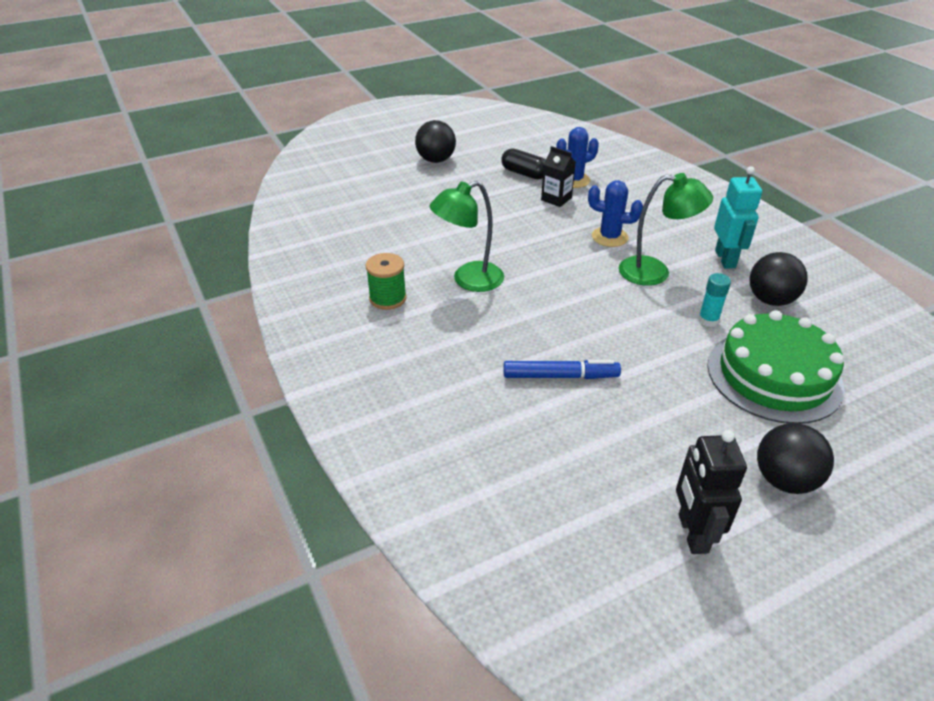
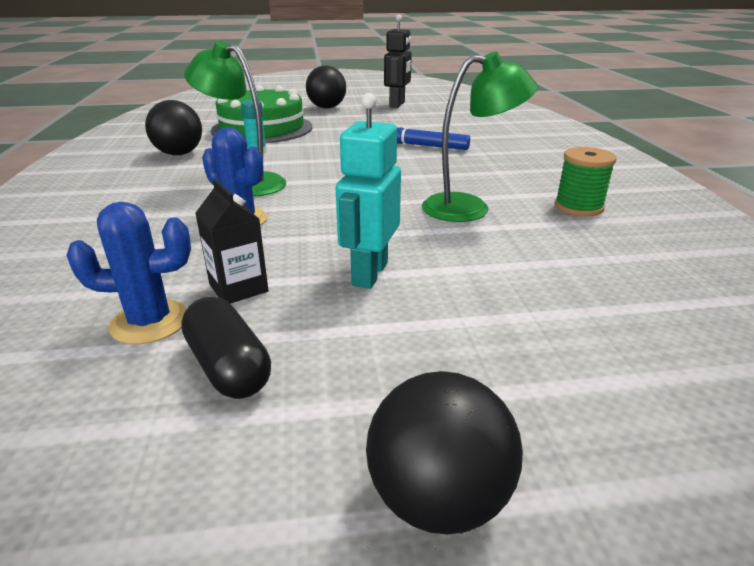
camera: 160 degrees left, 10 degrees down
(725, 259) = (151, 181): turquoise robot -> turquoise robot (369, 274)

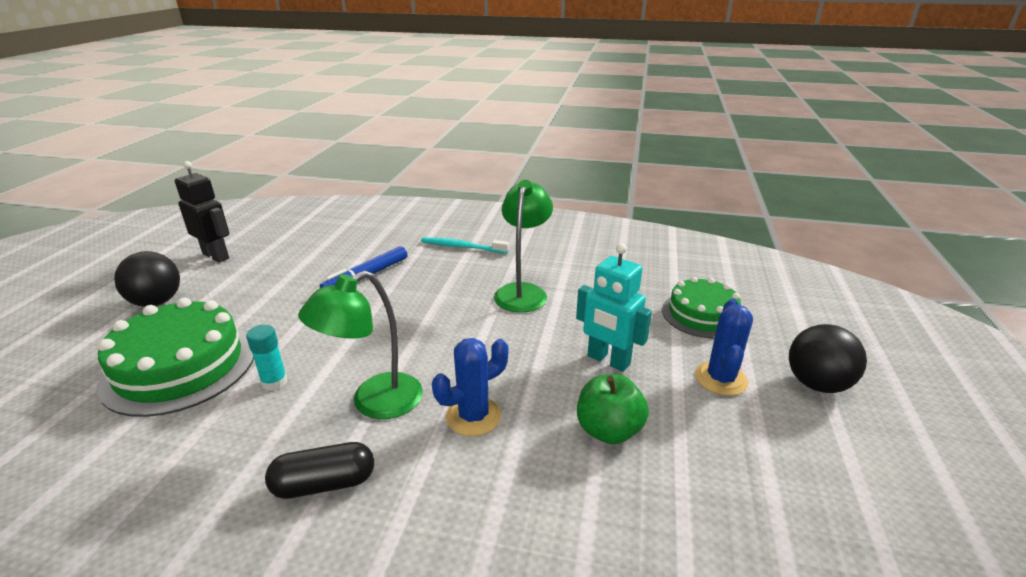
camera: 70 degrees left, 0 degrees up
(150, 322) = (649, 488): blue cactus -> blue cactus (720, 379)
(179, 154) = (205, 455): black ball -> none
(228, 367) = (713, 445): black capsule -> black capsule (324, 484)
(238, 288) = (608, 430): black carton -> green apple
(525, 166) = (462, 247): none -> turquoise toothbrush
(556, 341) = (702, 314): none -> green cake
(578, 207) = (547, 253): green spool -> none

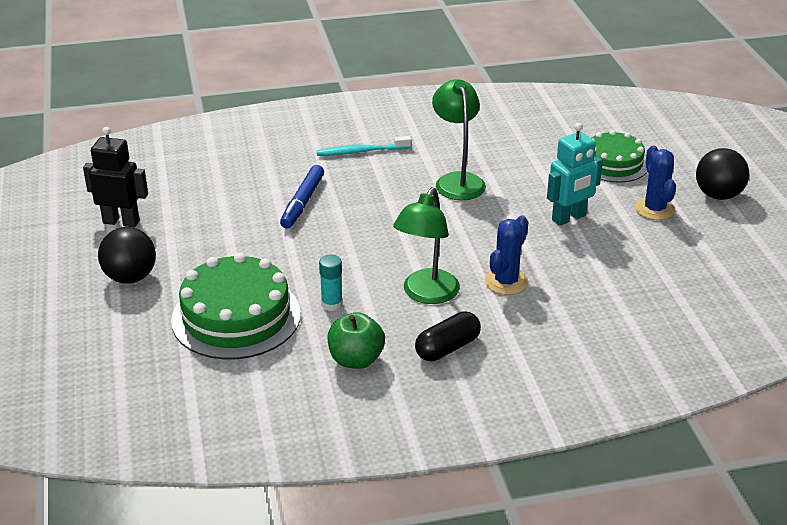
camera: 25 degrees left, 5 degrees up
(608, 360) = (569, 218): turquoise robot -> turquoise robot turned 45 degrees counterclockwise
(608, 430) = (603, 263): green apple -> green apple (356, 360)

